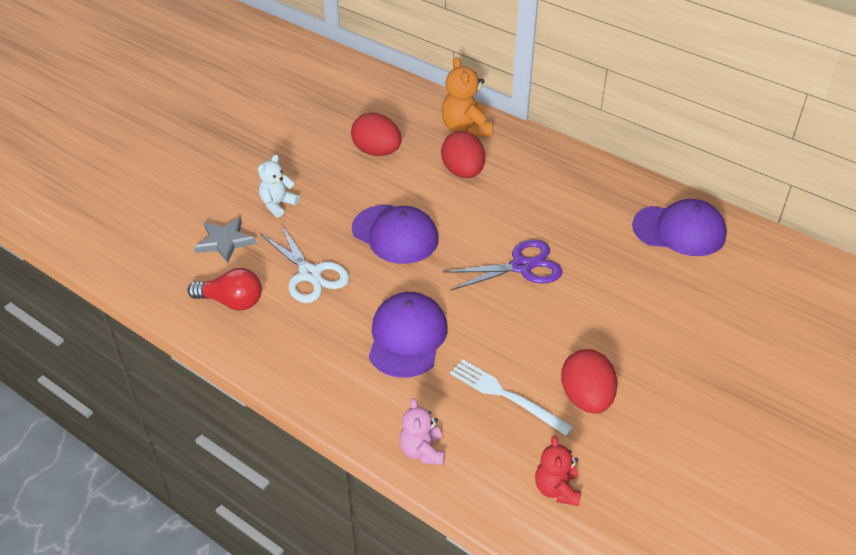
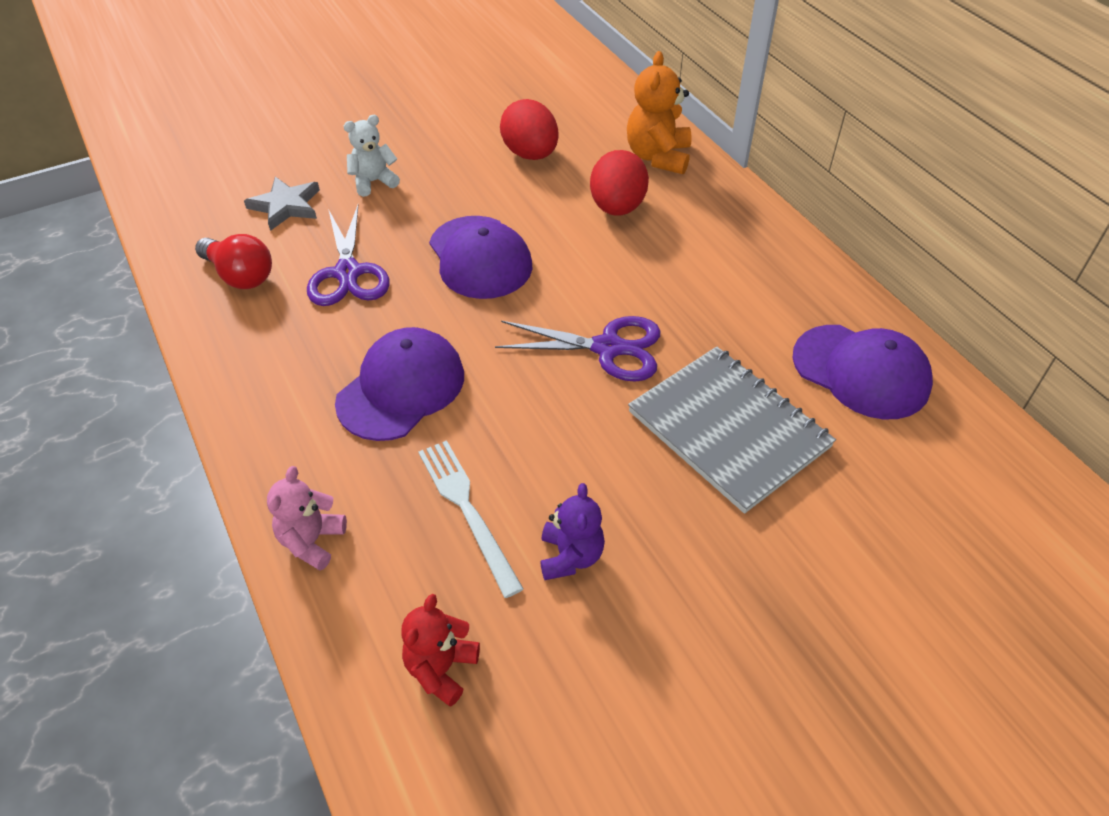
camera: 25 degrees right, 5 degrees up
(310, 274) = (348, 273): white scissors -> purple scissors
(586, 398) = (570, 556): red egg -> purple teddy bear
(627, 291) = (728, 429): none -> grey notebook

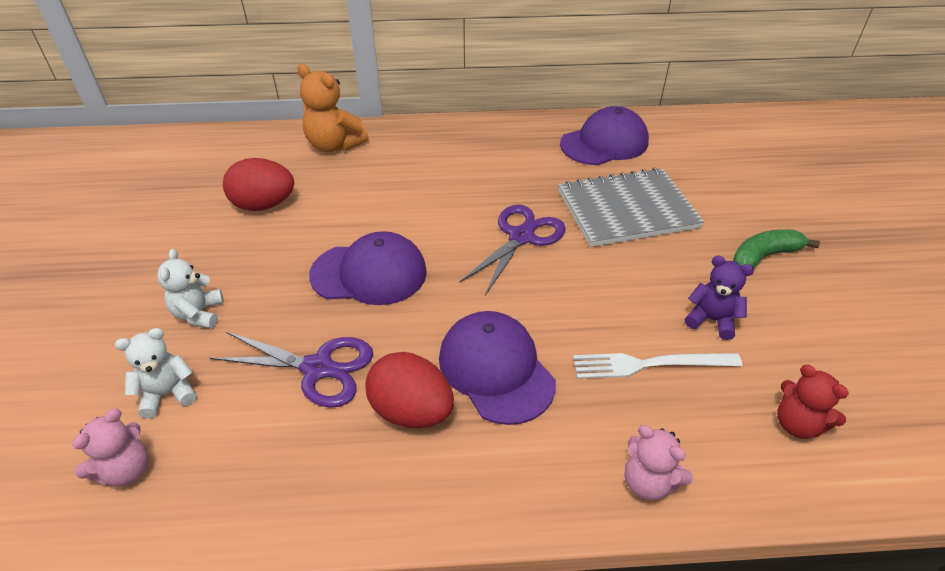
camera: 65 degrees left, 5 degrees down
(212, 220) = (126, 470): none -> pink teddy bear
(240, 276) = (248, 462): red light bulb -> none
(286, 206) = (168, 394): grey star -> white teddy bear
(617, 207) = (373, 183): red egg -> red egg (411, 411)
(733, 597) = (764, 256): none -> green banana

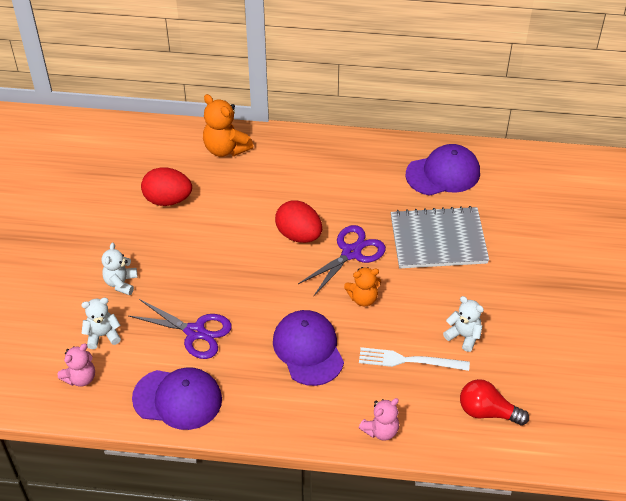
camera: 10 degrees right, 5 degrees up
(369, 273) = (237, 268): purple cap -> purple cap (178, 399)
(411, 411) = (249, 368): red egg -> red egg (299, 235)
(554, 289) = (363, 298): none -> orange teddy bear
(648, 482) = (381, 430): pink teddy bear -> pink teddy bear turned 90 degrees counterclockwise
(711, 320) = (463, 336): purple teddy bear -> white teddy bear
(764, 256) = (524, 293): green banana -> none
(797, 424) = (487, 412): red teddy bear -> red light bulb

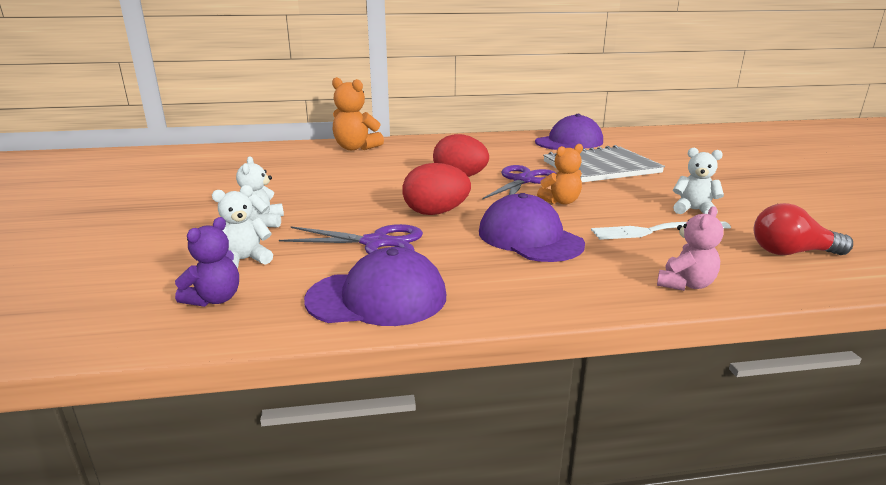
camera: 15 degrees left, 25 degrees down
(80, 378) = (215, 299): pink teddy bear -> purple teddy bear
(168, 200) = (305, 173): red egg -> red egg (436, 213)

